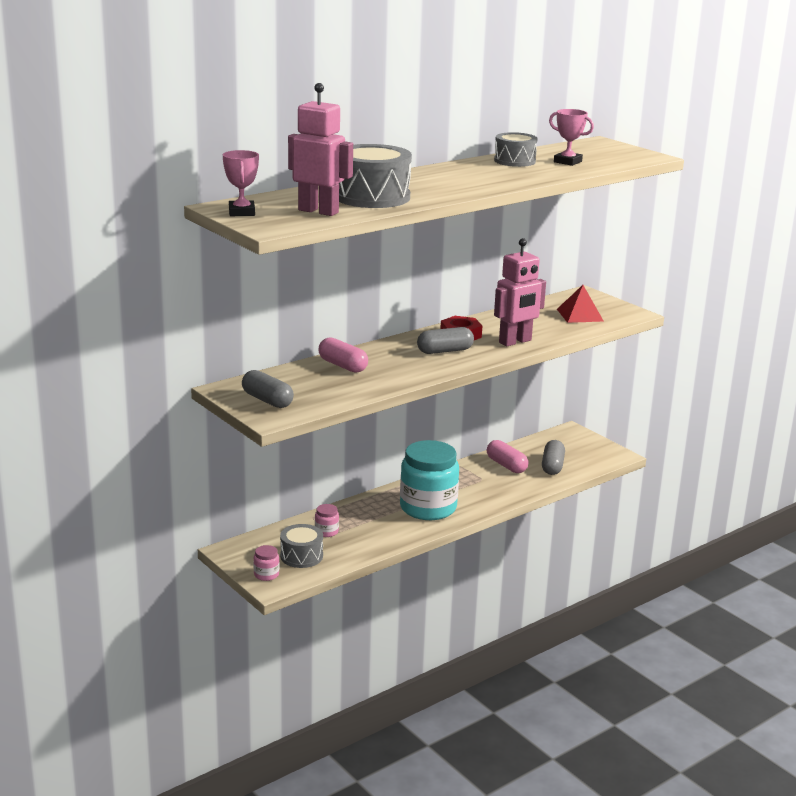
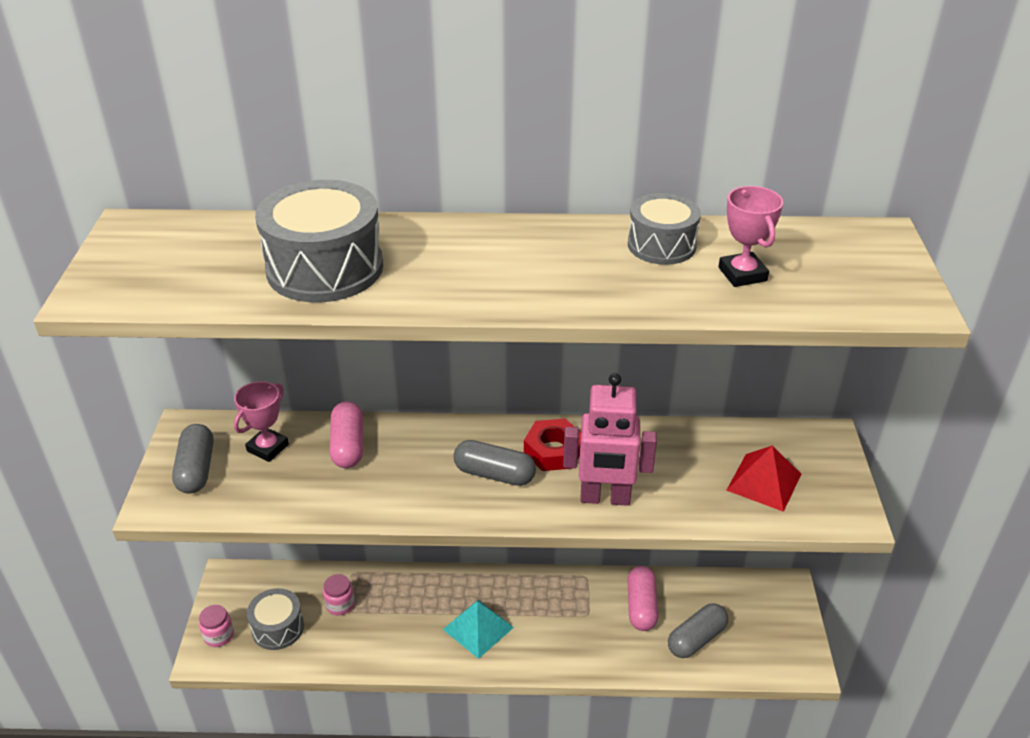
camera: 40 degrees right, 15 degrees up
(241, 212) = (127, 247): pink trophy -> pink trophy (267, 448)
(318, 211) = (208, 278): pink robot -> none
(428, 508) = (478, 628): turquoise jar -> turquoise pyramid

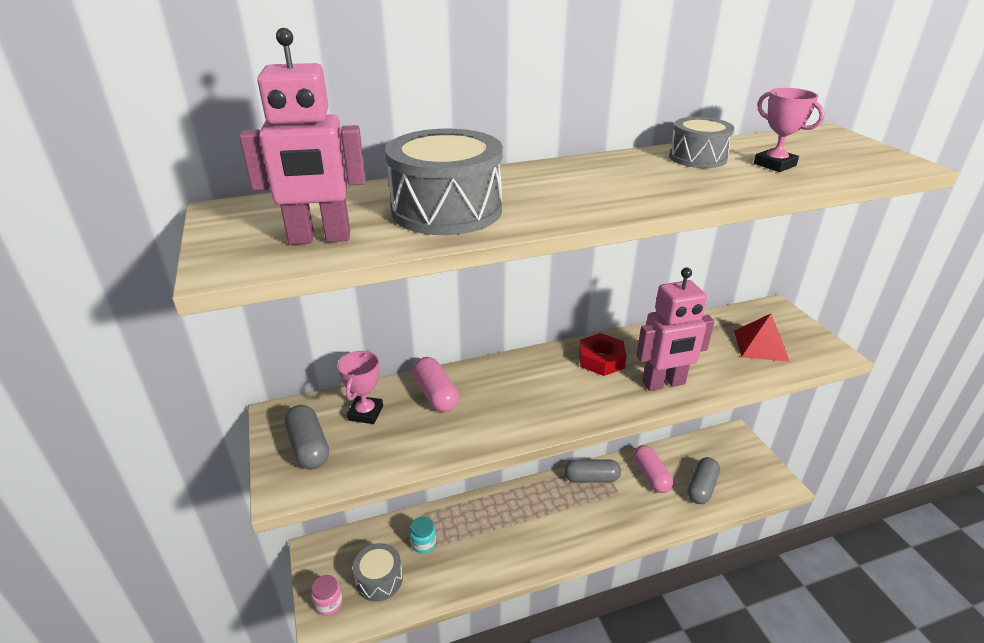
camera: 20 degrees left, 5 degrees down
(186, 280) = (320, 238): none -> pink robot
(340, 604) = (423, 543): pink jar -> turquoise jar
(478, 628) = (544, 528): turquoise pyramid -> none
(494, 474) = (569, 387): grey capsule -> grey capsule (591, 478)

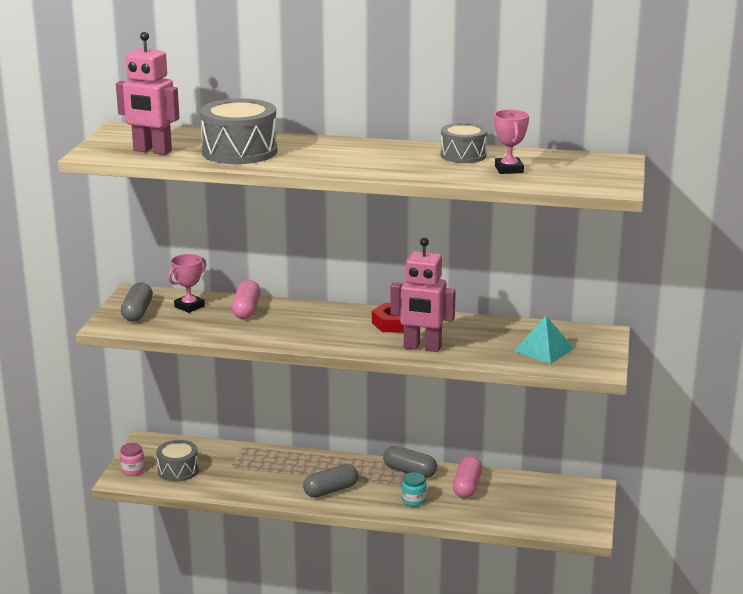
camera: 30 degrees right, 10 degrees down
(423, 543) = (228, 463): turquoise jar -> turquoise jar (413, 500)
(701, 487) = (505, 508): grey capsule -> grey capsule (330, 490)
(761, 345) = (544, 349): red pyramid -> turquoise pyramid

